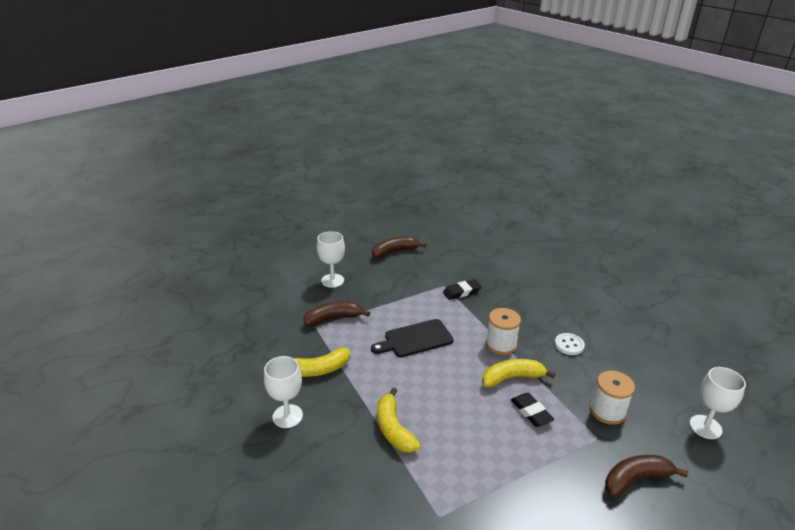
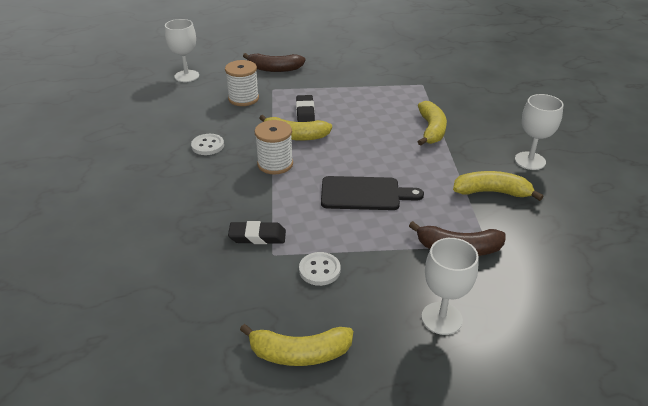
camera: 155 degrees left, 5 degrees up
(395, 251) = (299, 353): brown banana -> yellow banana
(411, 285) = (319, 270): none -> white button

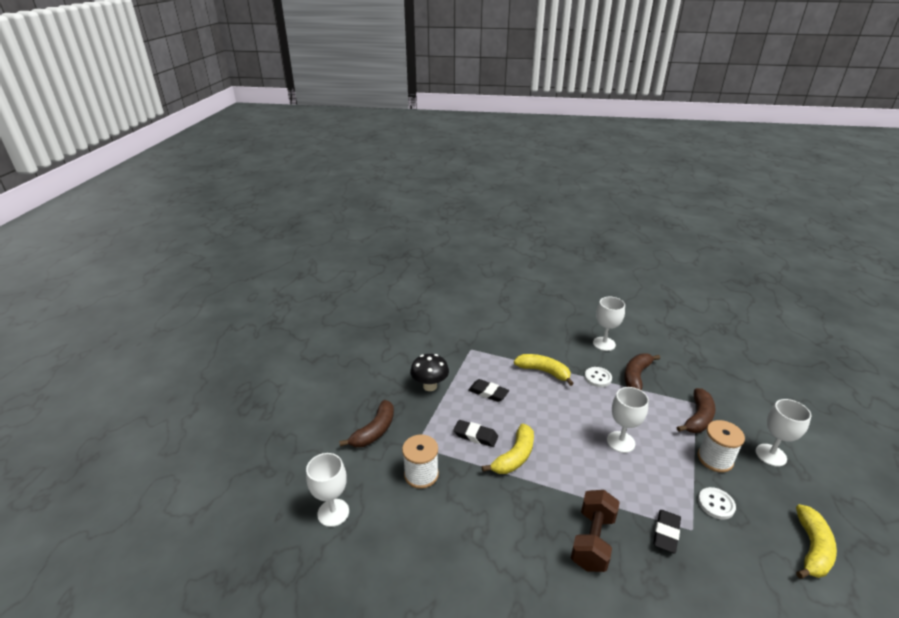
camera: 65 degrees left, 5 degrees down
(208, 146) = (501, 532): white button -> white button (597, 378)
(224, 193) = (592, 540): none -> brown dumbbell
(275, 164) = (556, 486): white spool -> white spool (715, 459)
(348, 77) = (430, 386): none -> black mushroom
(364, 194) = (620, 442): black cutting board -> white goblet
(367, 106) = (488, 393): none -> black eraser
(492, 192) = (636, 376): yellow banana -> brown banana

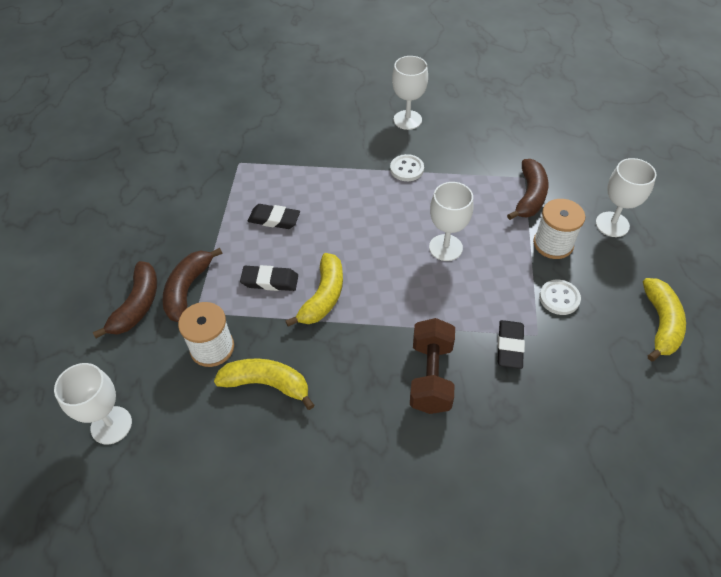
camera: 15 degrees left, 20 degrees up
(430, 386) = (196, 227): black mushroom -> none
(543, 371) = (339, 175): yellow banana -> yellow banana (267, 384)
(636, 376) = (452, 156): brown banana -> brown banana (187, 289)

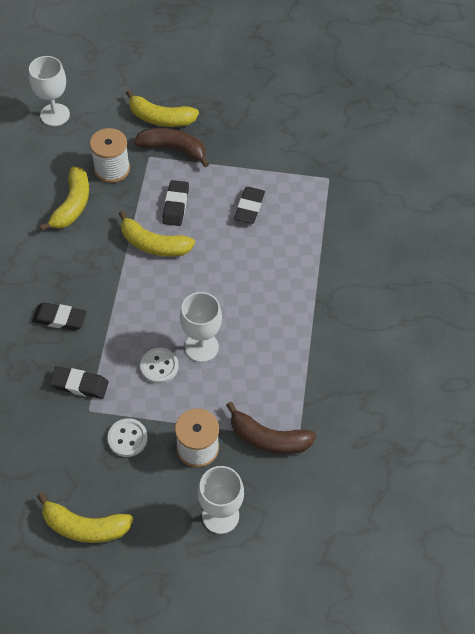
camera: 90 degrees right, 5 degrees up
(137, 305) = (160, 118): brown banana -> yellow banana
(406, 169) = (315, 323): white button -> white button (159, 366)
(407, 120) = (397, 331): white goblet -> none
(431, 376) = (60, 319): brown dumbbell -> black eraser

